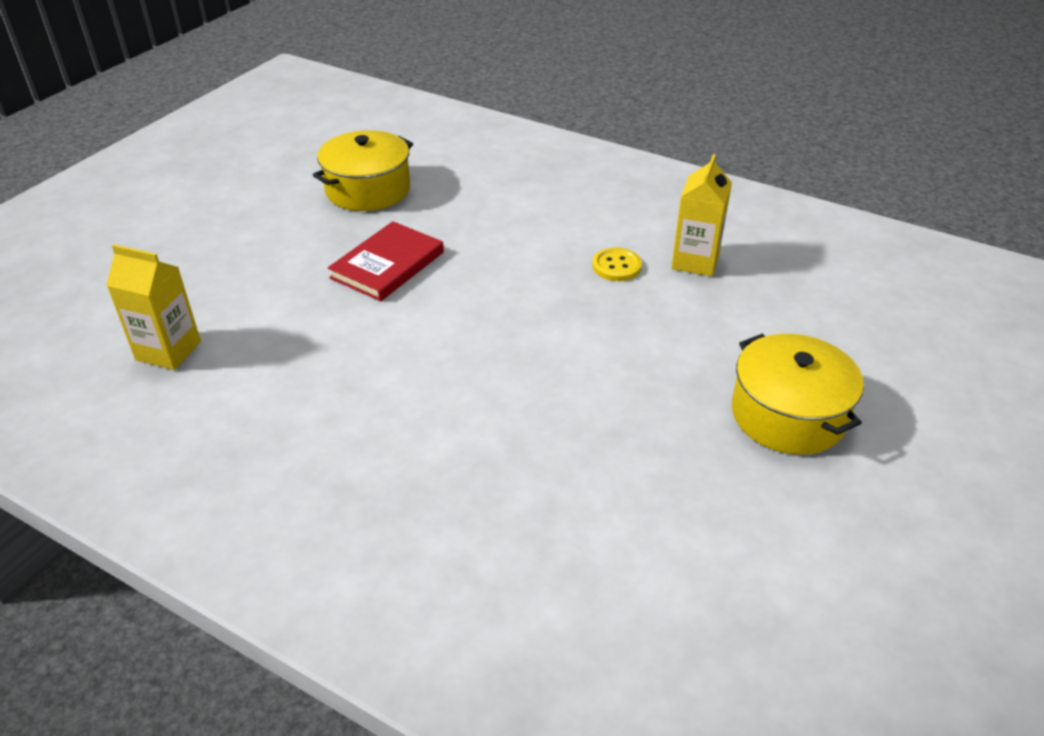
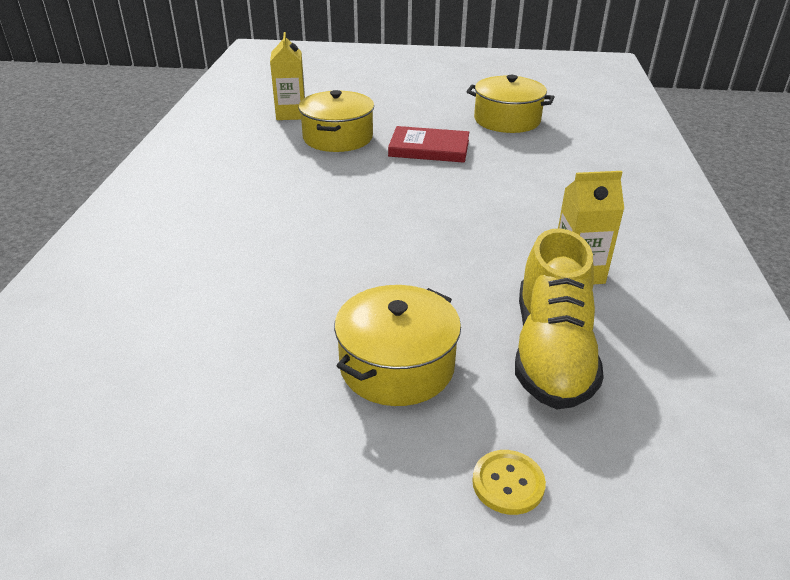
camera: 65 degrees right, 5 degrees down
(290, 327) = (338, 137): none -> yellow pot
(616, 266) = (525, 234): yellow button -> yellow button (508, 483)
(800, 319) = (551, 352): none -> yellow shoe

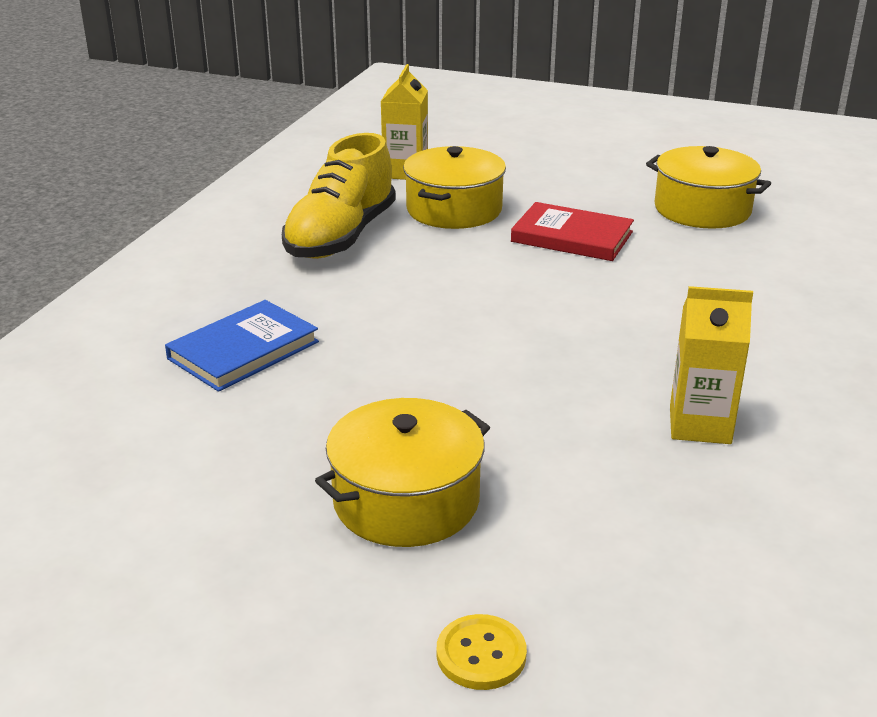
camera: 15 degrees right, 5 degrees down
(221, 264) = (243, 350): none -> blue book
(551, 352) = (612, 516): yellow shoe -> yellow shoe (340, 237)

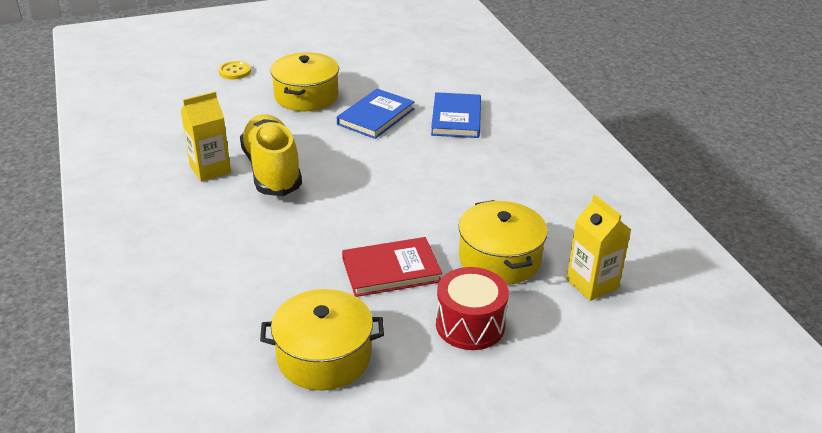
camera: 140 degrees right, 5 degrees up
(340, 237) = (528, 200): yellow shoe -> yellow shoe (272, 170)
(348, 404) = (376, 117): none -> blue book
(550, 186) = (470, 325): none -> red drum

